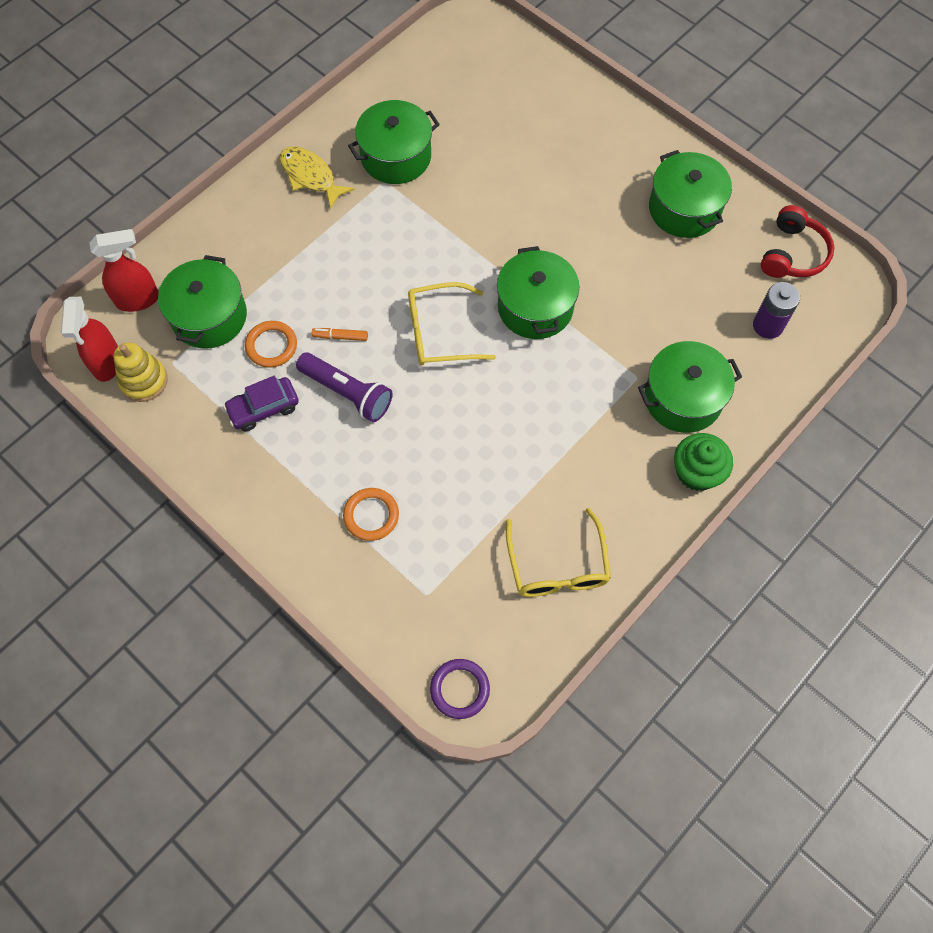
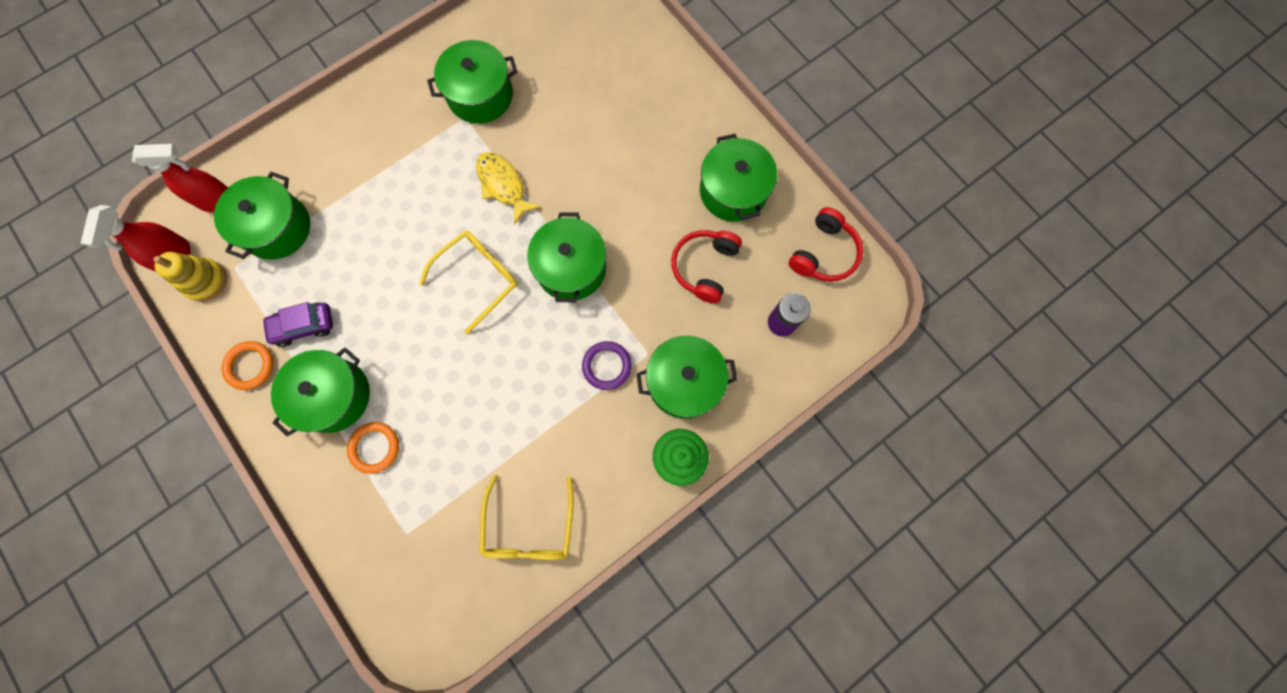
camera: 10 degrees right, 10 degrees up
(271, 346) = (325, 266): orange ring -> orange ring (250, 366)
(310, 176) = (398, 103): yellow fish -> yellow fish (503, 185)
(313, 471) = (334, 396): none -> green pot
(340, 337) = (388, 267): orange marker -> none
(347, 393) = (381, 324): purple flashlight -> none
(440, 332) = (478, 278): yellow glasses -> yellow glasses turned 135 degrees clockwise
(459, 689) = (413, 630): purple ring -> purple ring (607, 366)
(674, 285) = (704, 267): none -> red headphones

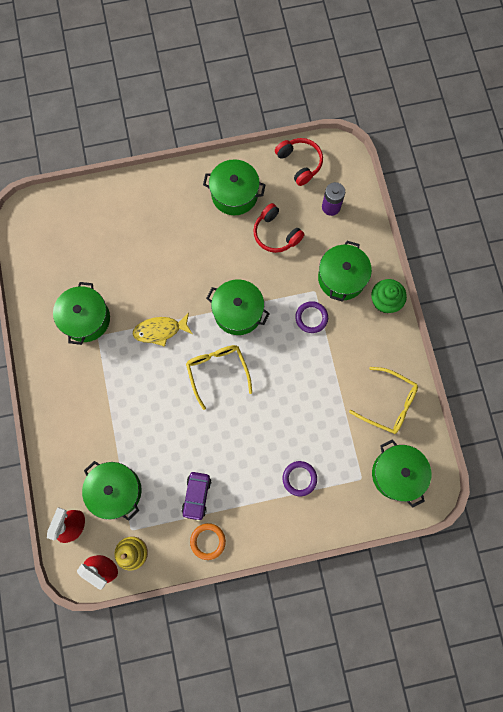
camera: 65 degrees left, 0 degrees up
(334, 396) = (253, 492): green pot -> green pot (397, 474)
(375, 447) = (299, 478): orange ring -> purple ring

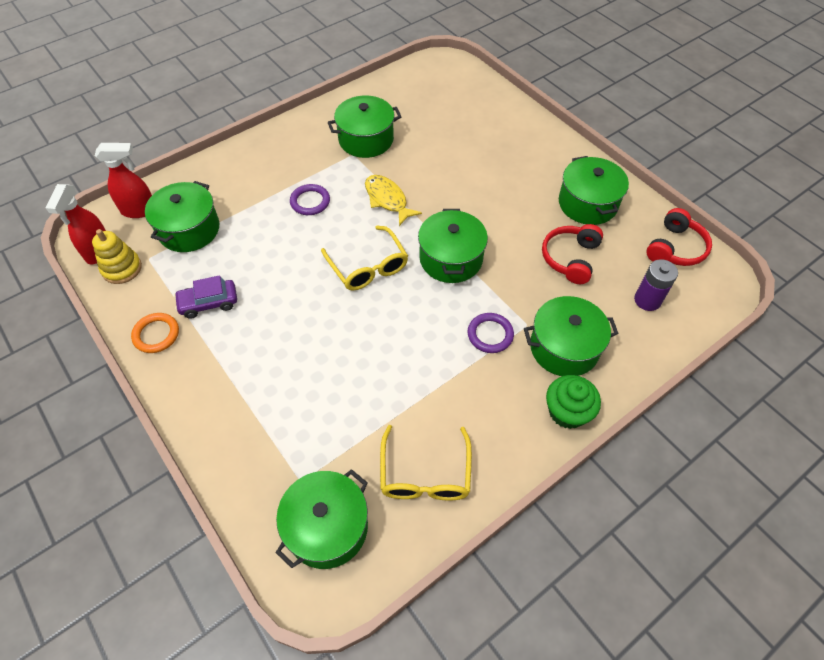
camera: 65 degrees right, 20 degrees down
(217, 371) = (368, 266): yellow glasses -> yellow glasses turned 105 degrees clockwise
(299, 478) = (271, 403): purple ring -> purple ring (310, 202)

